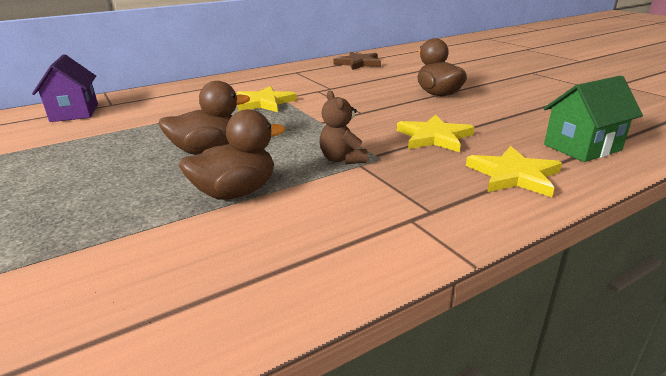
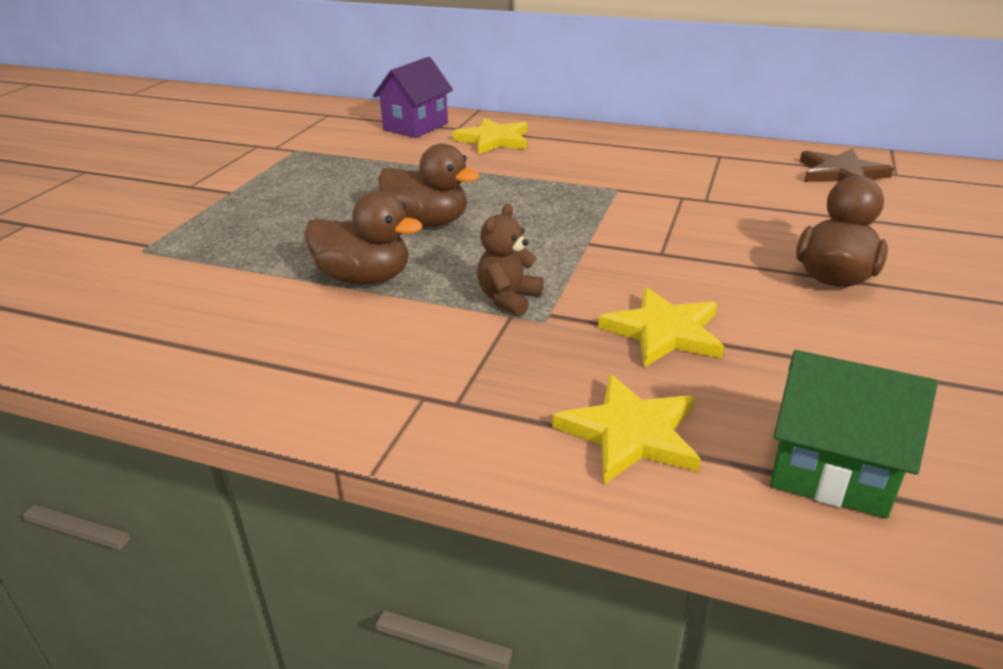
camera: 50 degrees right, 5 degrees up
(264, 103) = (587, 188): yellow star -> yellow star (493, 140)

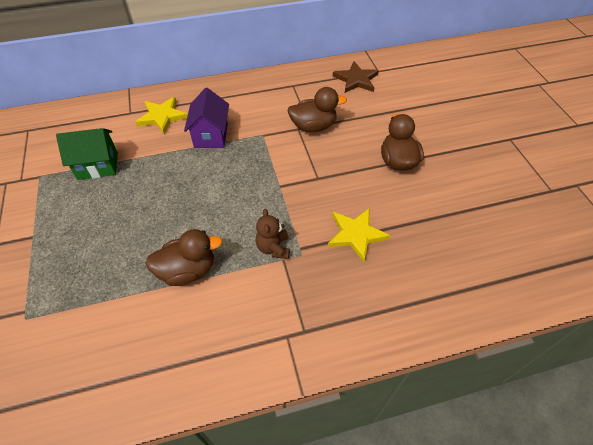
camera: 35 degrees left, 20 degrees up
(415, 127) = (102, 121): purple house -> purple house (211, 135)
(427, 222) = (184, 208): brown duck -> brown duck (313, 126)
(630, 433) = (385, 305): yellow star -> none
(831, 472) = (463, 283): green house -> green house (98, 166)

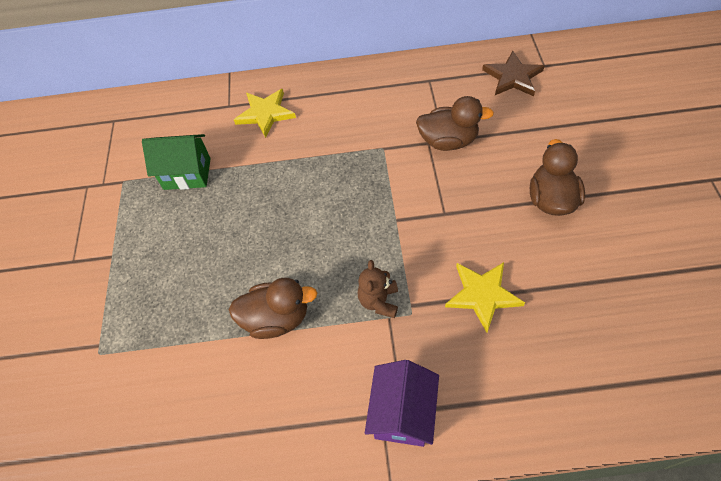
camera: 15 degrees right, 5 degrees up
(211, 135) = (320, 144): purple house -> purple house (402, 413)

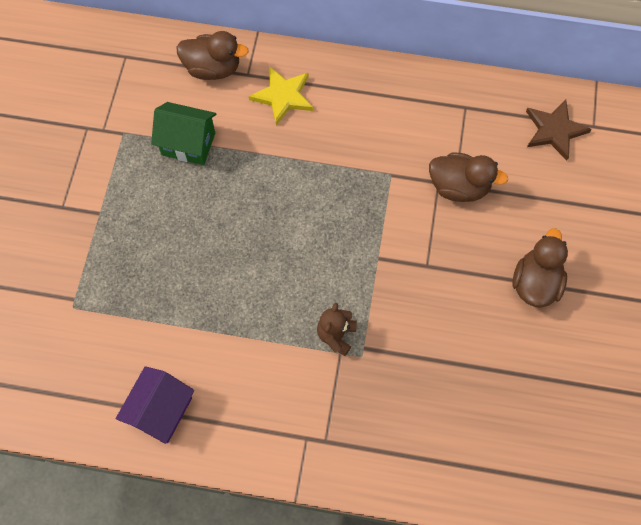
camera: 10 degrees right, 10 degrees up
(277, 318) = (239, 323): brown duck -> brown duck (213, 68)
(402, 413) = (324, 442): purple house -> purple house (161, 411)
(482, 295) = (432, 358): yellow star -> none

